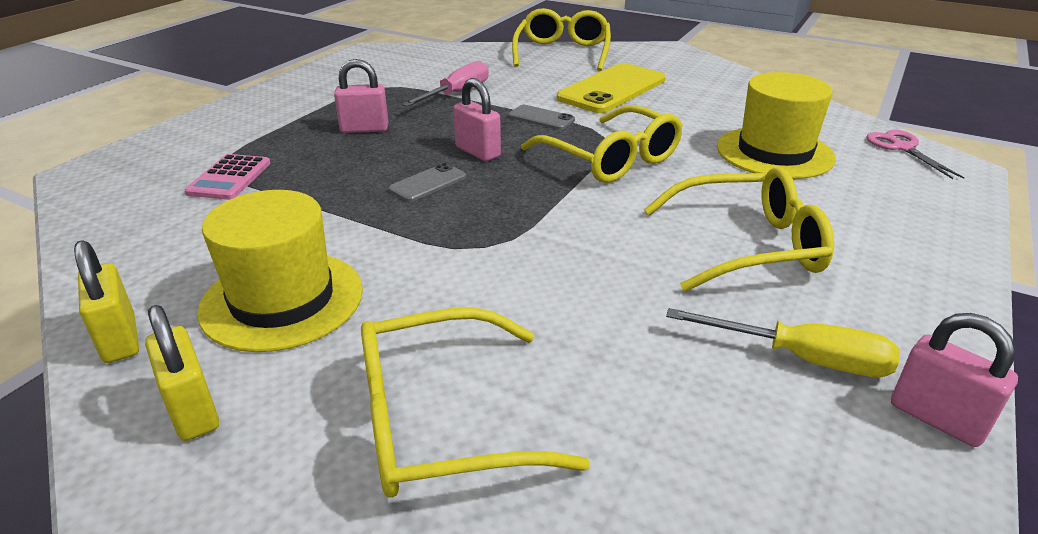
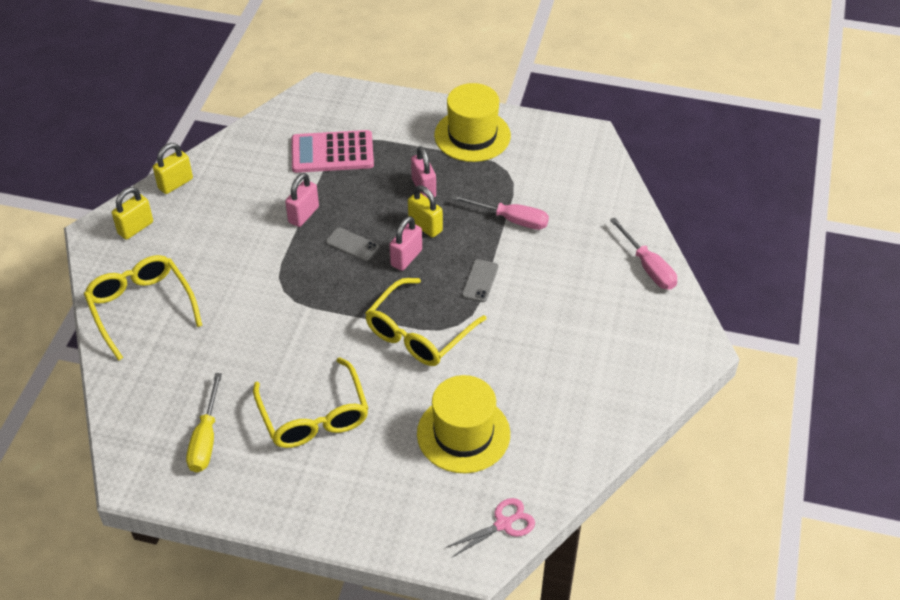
camera: 75 degrees right, 15 degrees up
(230, 178) = (332, 153): pink calculator -> pink calculator, size x1.56
(282, 299) = (215, 225): yellow hat -> yellow hat (472, 135)
(431, 135) = (425, 226): none -> yellow padlock
(562, 52) = (648, 267): yellow glasses -> pink screwdriver
(612, 89) = (562, 317): yellow phone -> none
(937, 418) = (169, 491): pink padlock -> pink padlock (303, 215)

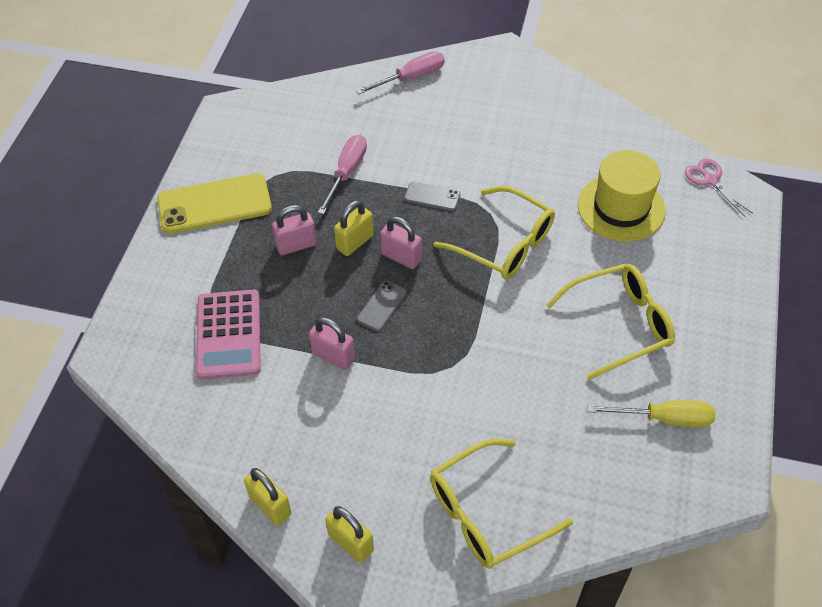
camera: 90 degrees left, 5 degrees up
(472, 135) = (214, 204): yellow hat -> yellow phone

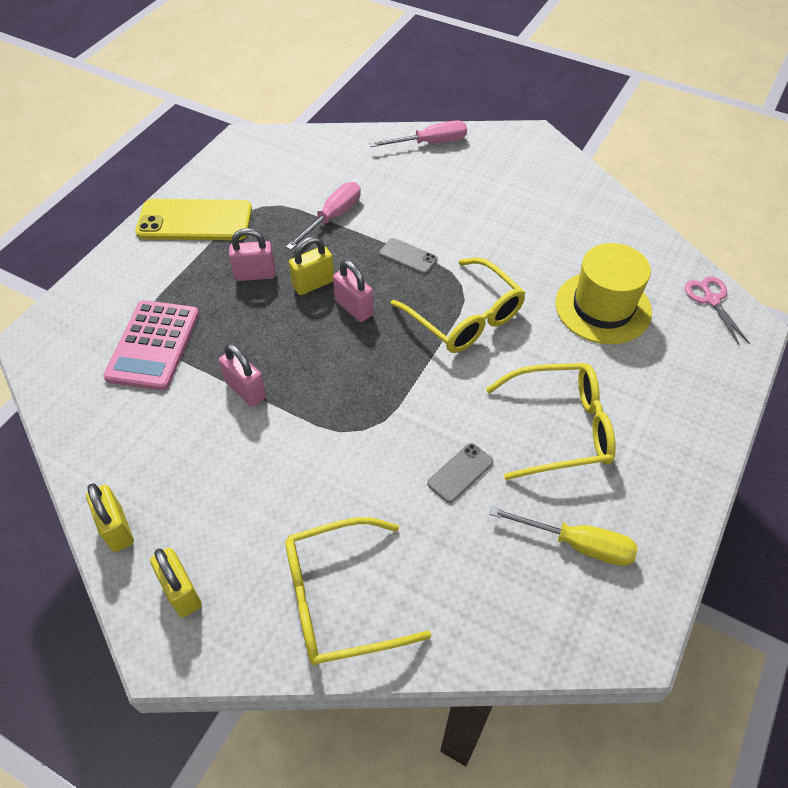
camera: 15 degrees right, 0 degrees up
(382, 306) = (315, 351): grey phone -> grey phone (460, 473)

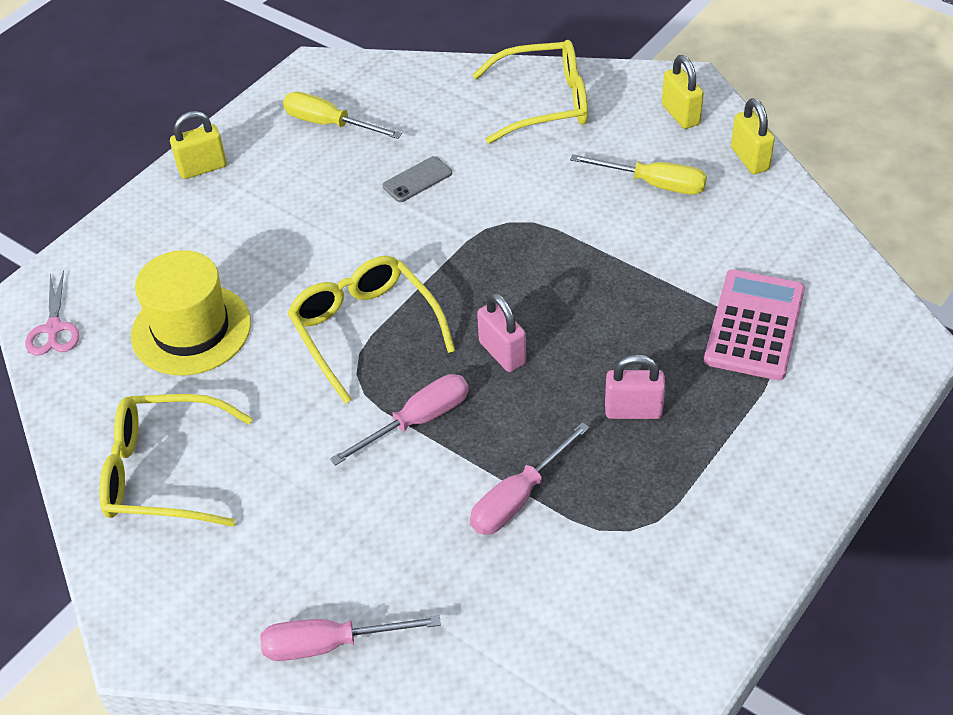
camera: 170 degrees left, 5 degrees down
(195, 221) = (733, 510): yellow phone -> none
(221, 486) = (654, 184): none -> yellow screwdriver
(246, 390) = (635, 267): pink padlock -> none
(313, 284) = (553, 390): yellow padlock -> yellow padlock (202, 168)
(408, 256) = (417, 421): grey phone -> pink screwdriver
(561, 428) = (302, 209): yellow glasses -> yellow glasses (163, 472)

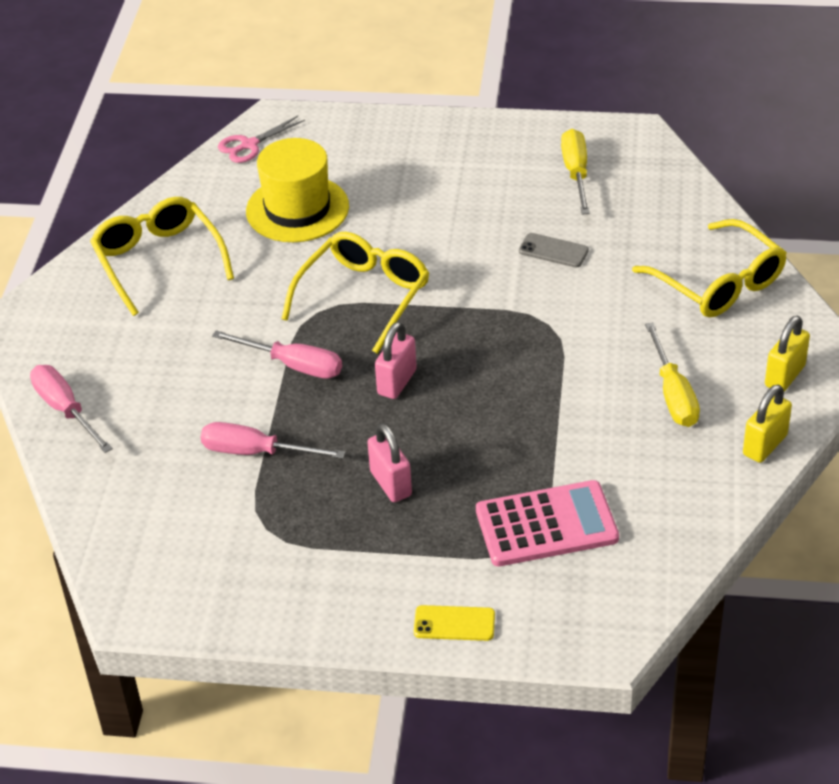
camera: 60 degrees right, 5 degrees down
(202, 168) = (466, 133): yellow padlock -> none
(836, 436) = (454, 623): none -> yellow phone

